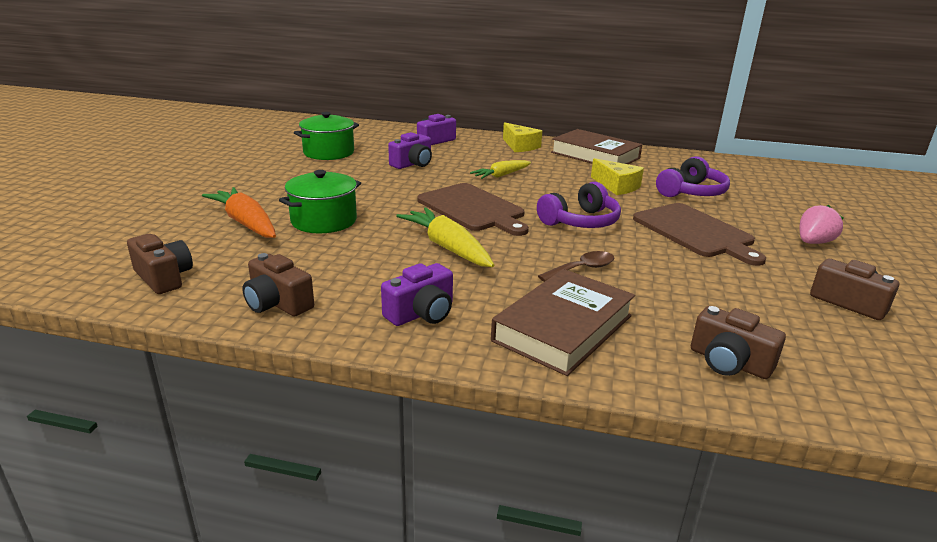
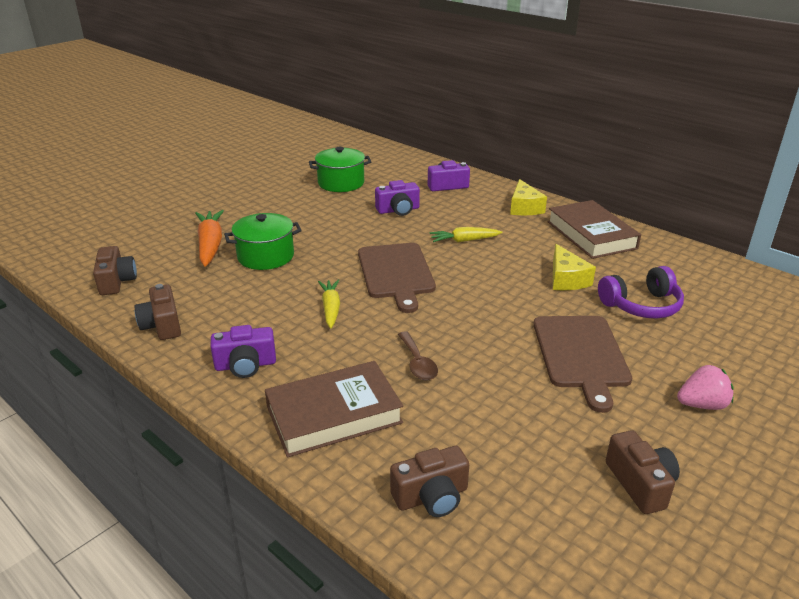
camera: 30 degrees right, 5 degrees up
(447, 247) = (331, 308): yellow carrot -> yellow carrot, size x0.65
(580, 221) = (478, 312): purple headphones -> none
(582, 269) = (417, 363): brown spoon -> brown spoon turned 75 degrees clockwise
(729, 362) = (431, 497): brown camera -> brown camera turned 90 degrees counterclockwise

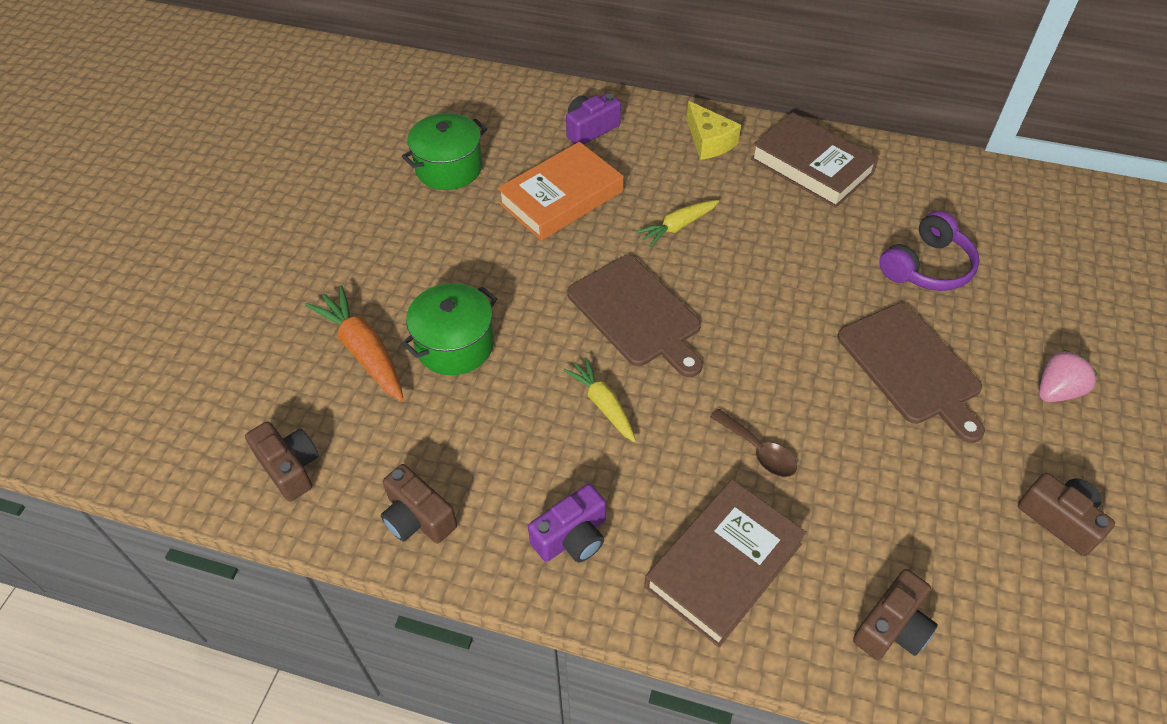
camera: 25 degrees left, 20 degrees up
(398, 210) = (561, 197): purple camera -> orange book
(566, 279) = (829, 253): yellow cheese -> none

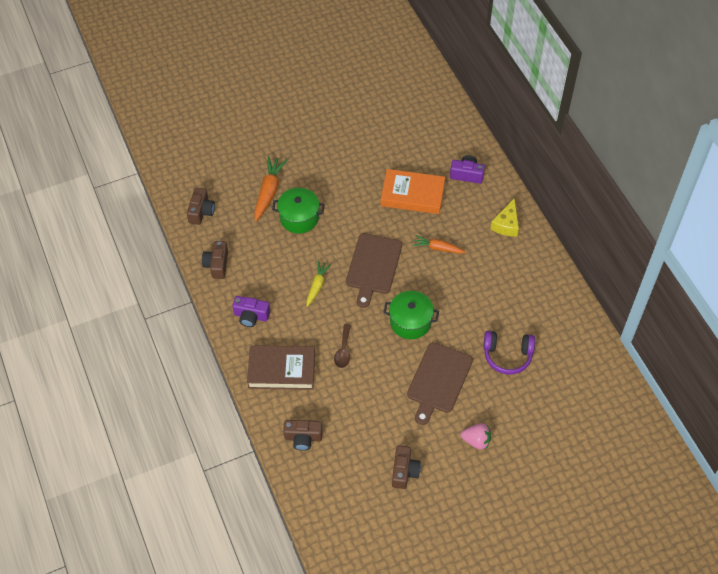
camera: 50 degrees right, 5 degrees up
(449, 168) = (389, 143): green pot -> green pot (410, 322)
(677, 227) = (438, 248): yellow carrot -> orange carrot
(811, 166) = (531, 274): brown book -> none

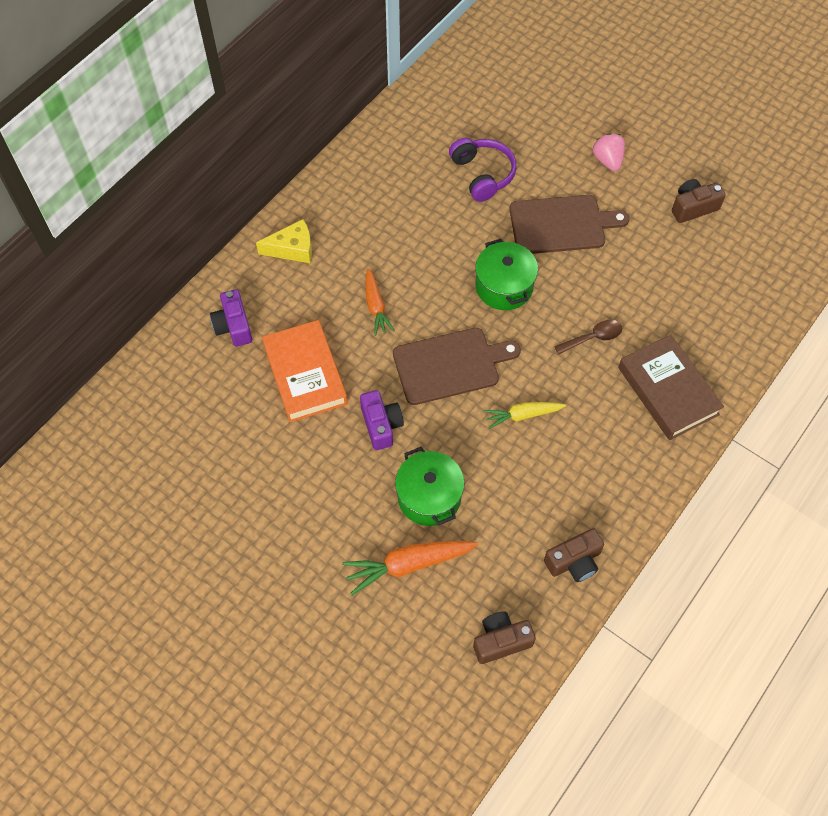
camera: 120 degrees left, 5 degrees up
(251, 316) = (620, 469): purple camera -> purple camera (381, 425)
(303, 438) = (732, 322): brown camera -> none

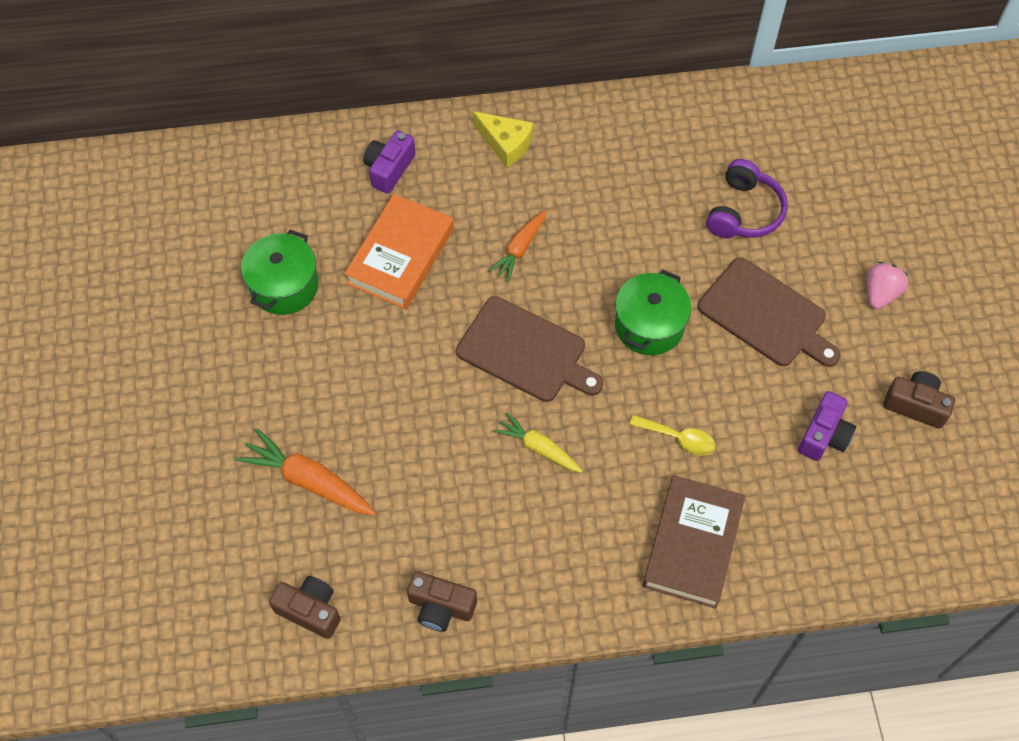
camera: 45 degrees right, 0 degrees up
(381, 425) = (414, 350): purple camera -> purple camera (824, 435)
(429, 497) = (385, 443): green pot -> green pot (284, 286)
(593, 338) = (678, 438): brown spoon -> yellow spoon

